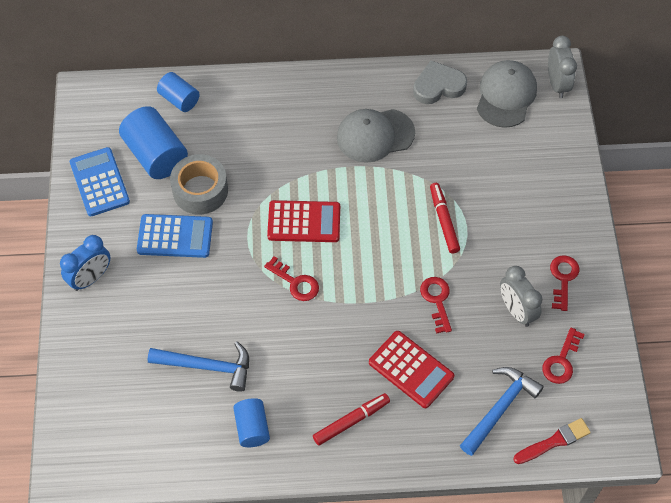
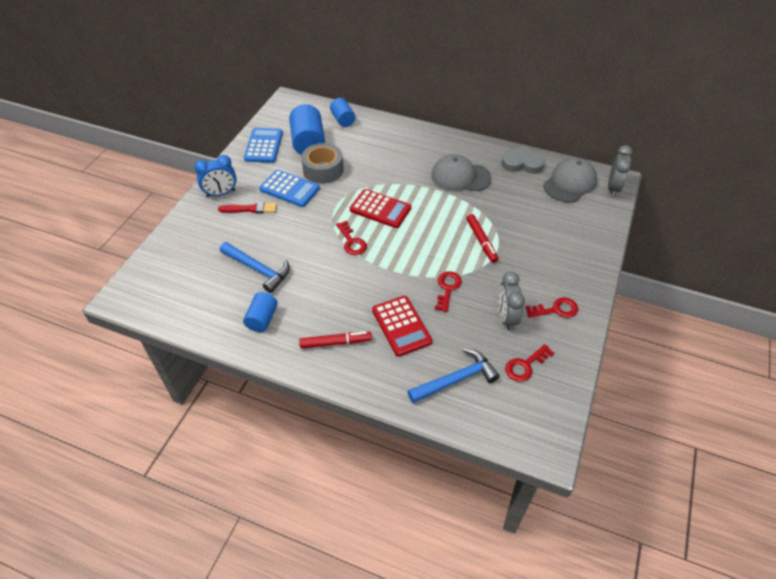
camera: 25 degrees right, 10 degrees down
(443, 221) = (481, 241): red marker -> red marker turned 150 degrees clockwise
(554, 441) = (488, 422): red brush -> red brush (250, 209)
(563, 279) = (556, 309): red key -> red key turned 45 degrees clockwise

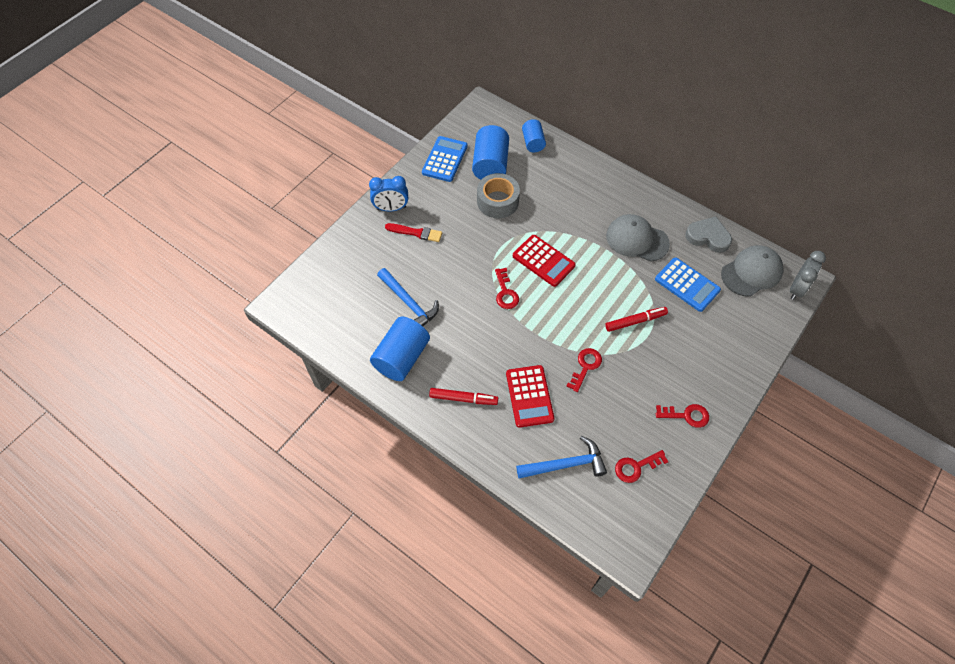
camera: 15 degrees right, 10 degrees up
(262, 319) = (402, 357): blue cylinder -> blue cylinder, size x1.67
(289, 189) = (459, 217): blue calculator -> blue calculator (687, 285)
(481, 241) = (635, 321): red marker -> red marker turned 105 degrees counterclockwise
(506, 317) = (634, 412): grey clock -> none

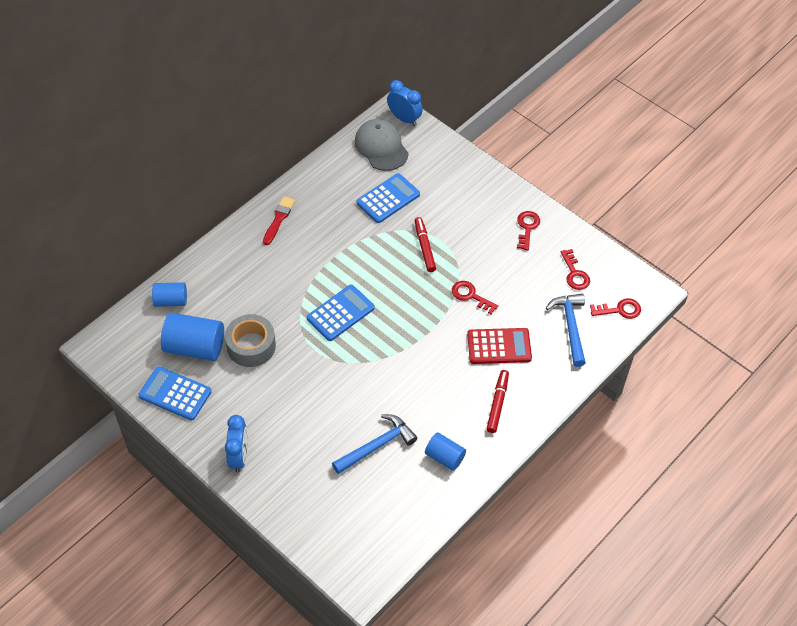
camera: 85 degrees left, 5 degrees down
(402, 357) = (444, 457): blue cylinder -> blue cylinder, size x0.60
(416, 233) = (281, 432): red brush -> red brush (278, 219)
(505, 292) = (375, 352): red key -> red key (619, 310)
(543, 261) = (340, 313): red calculator -> blue calculator
(637, 240) = (327, 228): grey cap -> none
(708, 237) = (334, 170): grey heart -> none
(797, 289) = (404, 119): grey clock -> blue clock

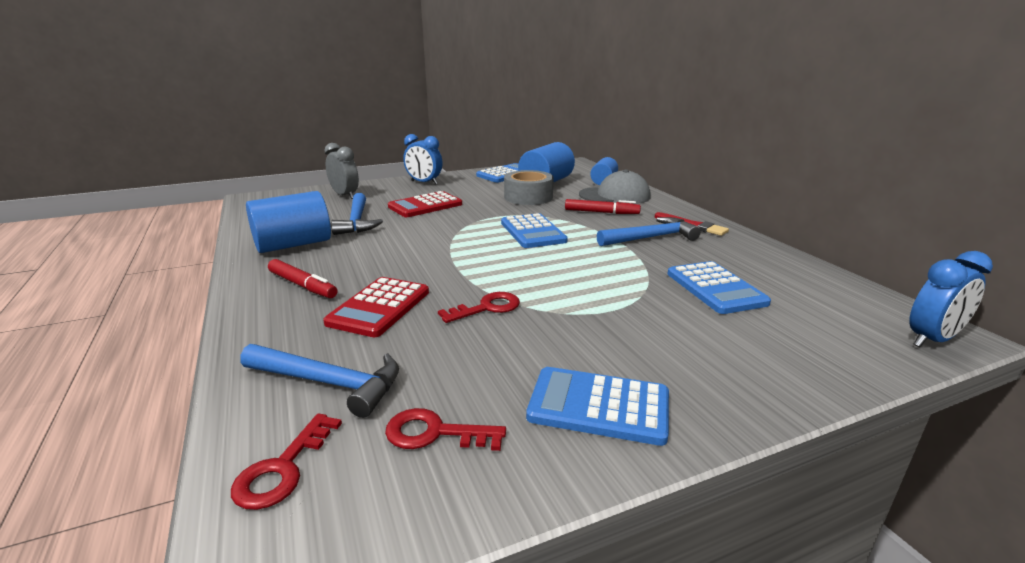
camera: 115 degrees right, 30 degrees down
(313, 416) = (425, 206): none -> red calculator
(314, 503) = (345, 195): none -> grey clock
(318, 240) = (651, 238): none -> blue hammer
(381, 147) = (841, 304): grey cap -> grey cap (615, 196)
(424, 247) = (604, 294): red marker -> red marker (601, 212)
(444, 457) = (293, 245): blue cylinder -> blue cylinder, size x1.67
(527, 228) = (598, 406): red key -> blue calculator

